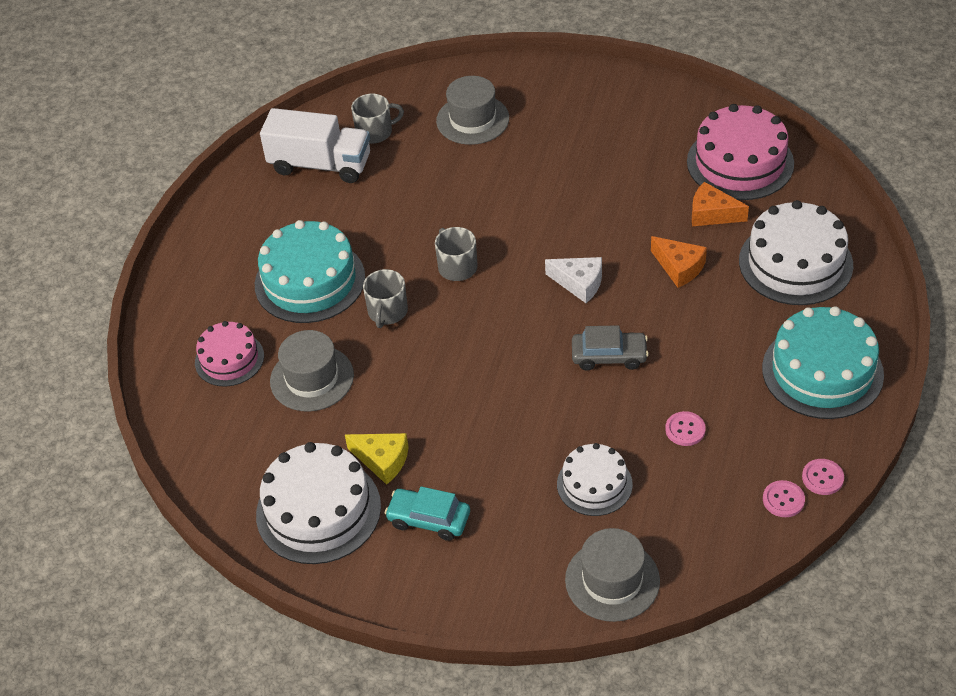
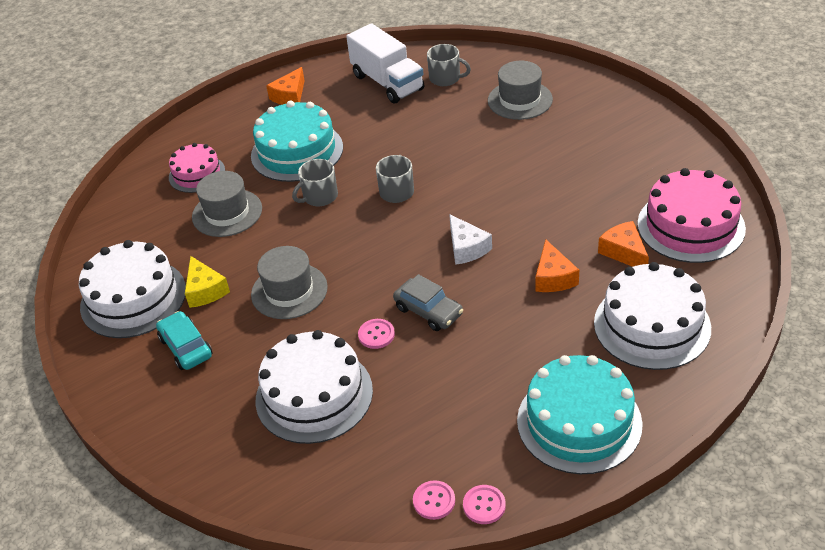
camera: 40 degrees right, 5 degrees down
(231, 229) = (290, 96): none -> orange cheese
(594, 484) = (314, 395): white cake -> white cake, size x1.66
(612, 580) = (246, 472): grey hat -> grey hat (289, 291)
(685, 429) = (421, 398): pink button -> pink button (376, 335)

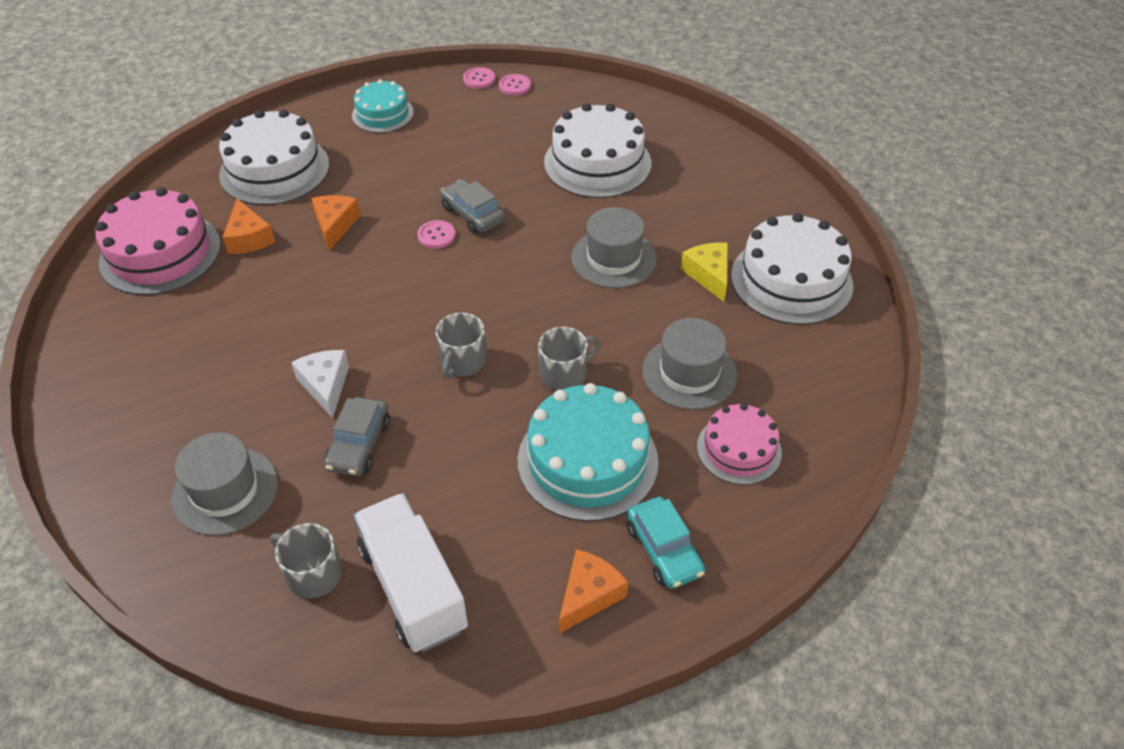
camera: 175 degrees left, 5 degrees up
(186, 347) = (723, 220): turquoise car -> turquoise car (664, 549)
(376, 335) = (530, 202): pink button -> pink button (436, 236)
(449, 134) = (359, 444): none -> grey car
(466, 248) = (408, 272): white cheese -> white cheese (325, 385)
(579, 422) = (382, 114): turquoise cake -> turquoise cake, size x0.60

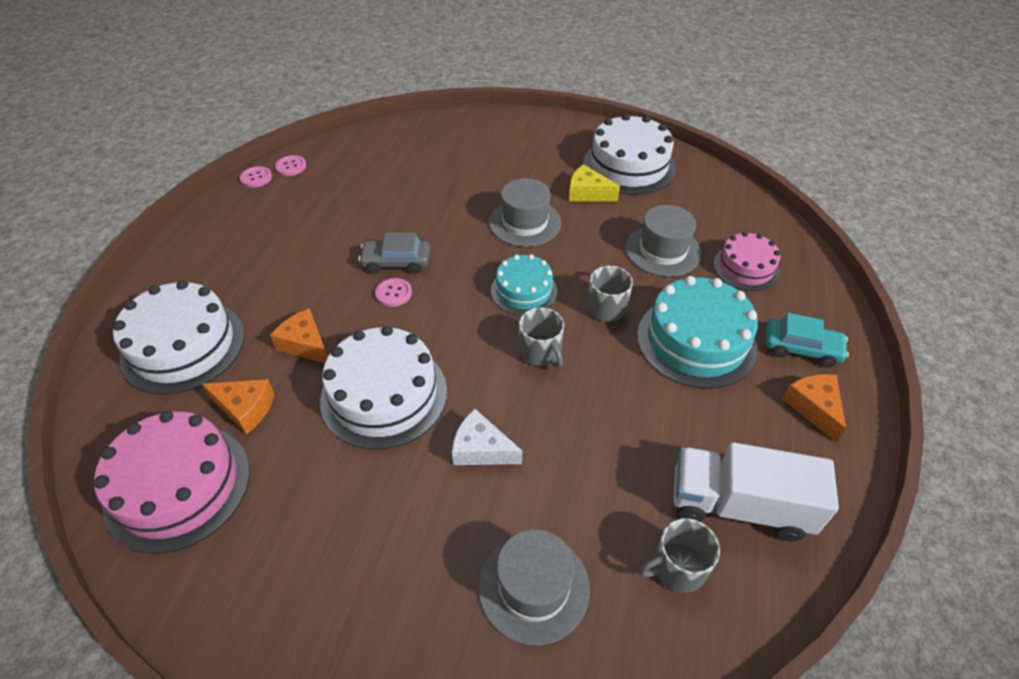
camera: 50 degrees left, 0 degrees up
(359, 444) = (566, 461): grey car -> none
(382, 114) = (215, 246): turquoise cake -> turquoise cake (524, 290)
(597, 163) = (425, 177): white cake -> white cake (384, 395)

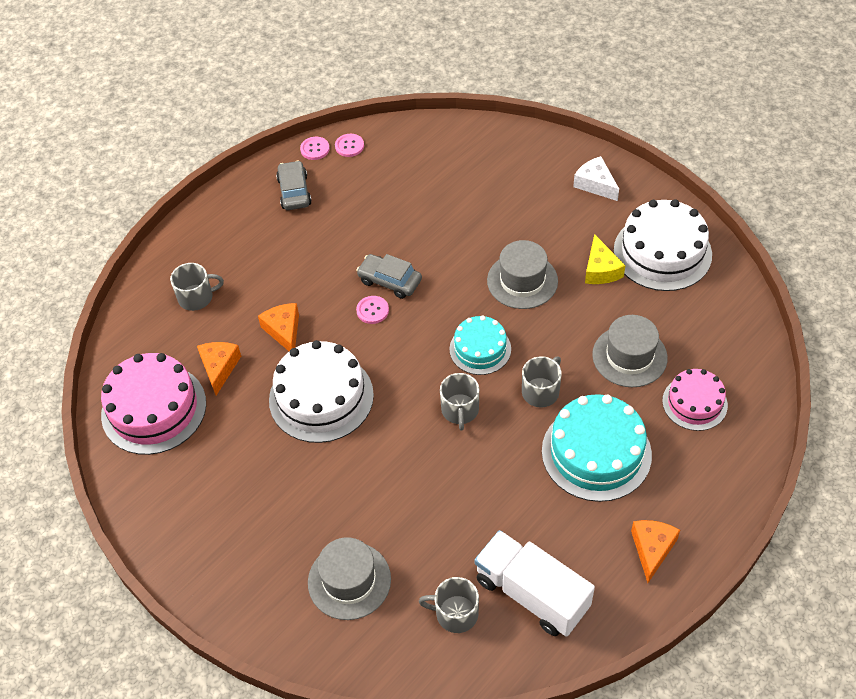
camera: 30 degrees right, 5 degrees up
(183, 346) = (196, 297): white cake -> grey mug
(245, 409) = (219, 368): orange cheese -> orange cheese turned 135 degrees counterclockwise
(252, 217) = (294, 192): none -> grey car
(481, 449) = (369, 470): white cheese -> white cheese (595, 184)
(587, 193) = (600, 269): yellow cheese -> yellow cheese turned 150 degrees counterclockwise
(801, 348) = (684, 497): turquoise car -> none

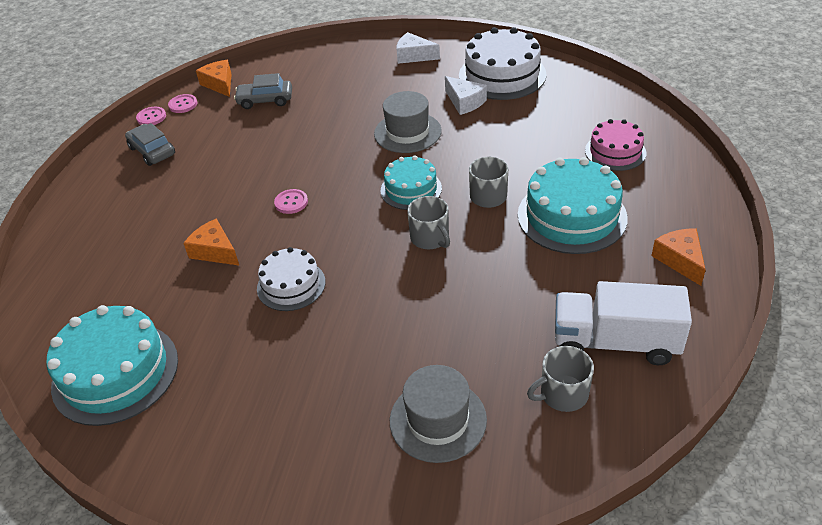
camera: 30 degrees left, 10 degrees down
(154, 409) = (115, 372): pink cake -> turquoise cake
(196, 297) = (103, 262): grey mug -> none
(219, 368) = (167, 307): orange cheese -> orange cheese (219, 84)
(321, 397) = (291, 285): white cake -> white cake, size x0.60
(389, 281) = (291, 176): grey car -> grey car (265, 100)
(600, 269) = (464, 102): yellow cheese -> white cheese
(629, 356) = (537, 144): grey hat -> none

